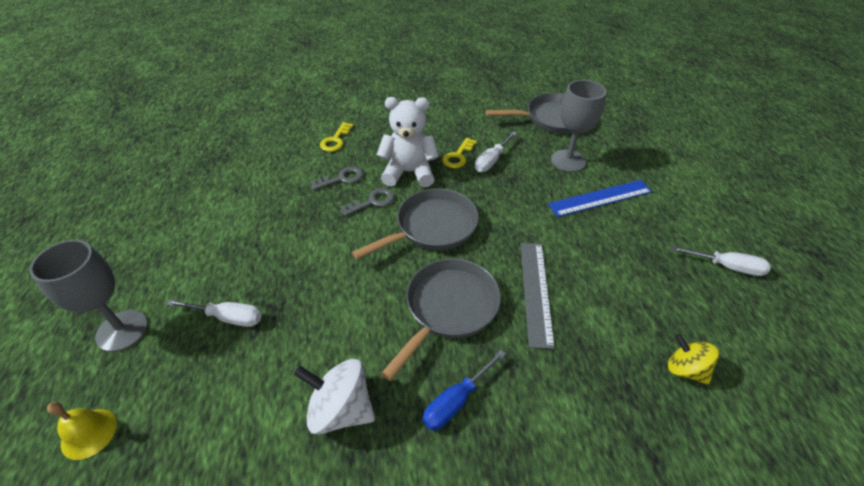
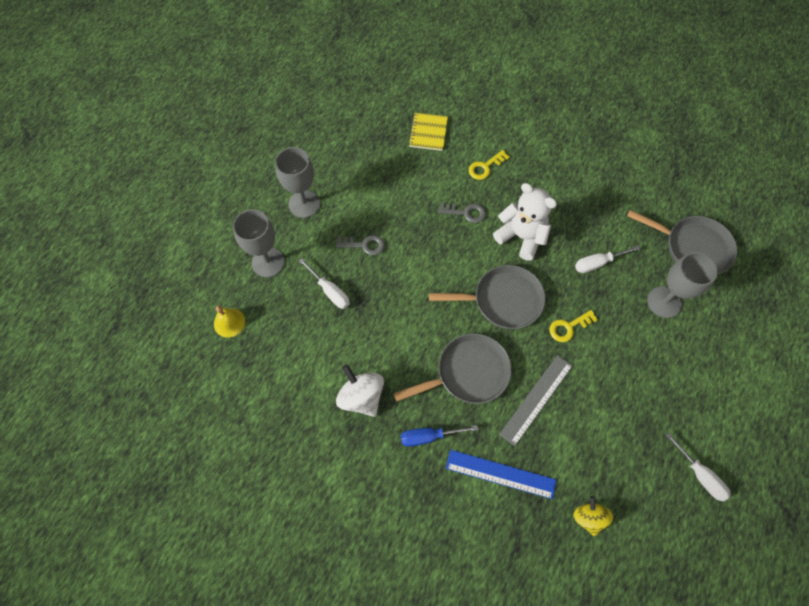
camera: 35 degrees right, 20 degrees up
(146, 250) = (304, 204): none -> grey goblet
(260, 139) = (428, 132): none -> yellow notebook
(372, 202) = (474, 250): grey key -> grey key (364, 245)
(458, 156) = (573, 242): yellow key -> yellow key (569, 327)
(600, 198) = (657, 354): blue ruler -> blue ruler (500, 474)

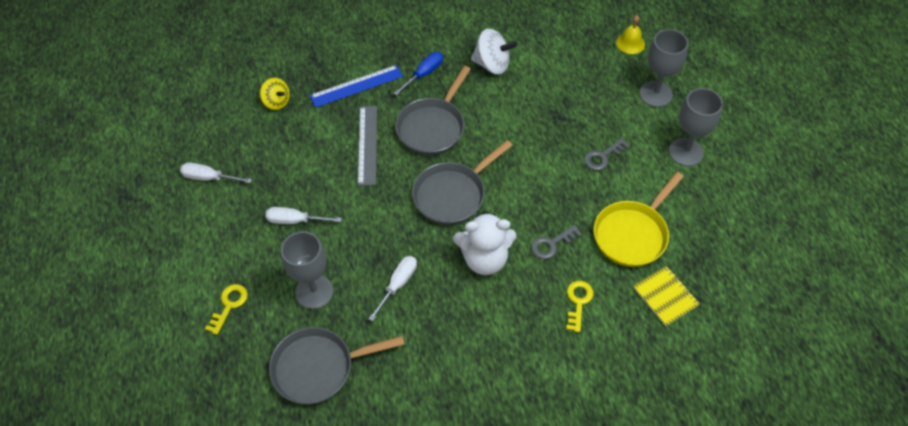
camera: 140 degrees right, 10 degrees down
(329, 291) = (589, 108): white screwdriver -> white screwdriver (295, 220)
(405, 180) = (632, 234): none -> yellow pan
(569, 327) = (382, 212): yellow key -> yellow key (229, 305)

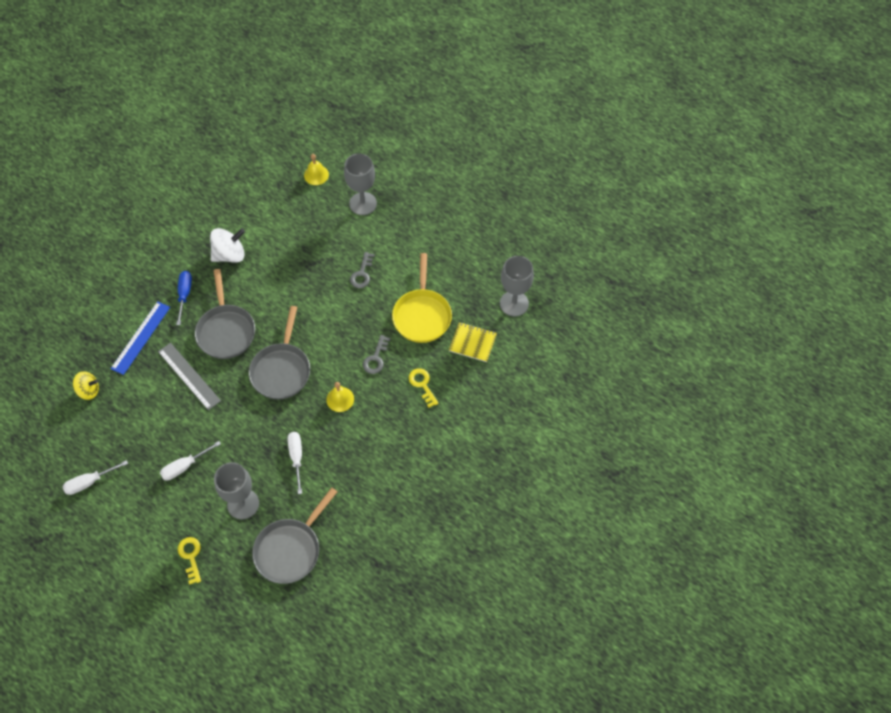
camera: 40 degrees left, 5 degrees up
(484, 259) = (340, 399): white teddy bear -> yellow bell
(686, 152) = (414, 234): grey goblet -> grey goblet (514, 303)

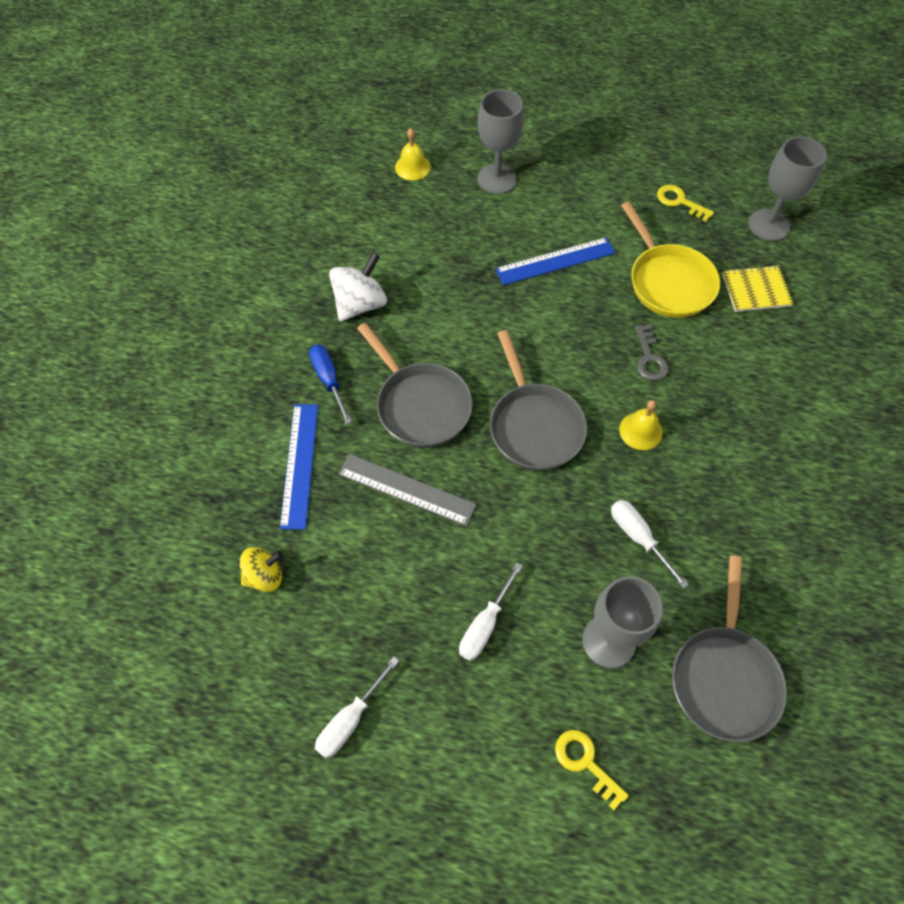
camera: 25 degrees left, 0 degrees up
(362, 274) = (555, 261): grey key -> blue ruler
(422, 385) = (733, 367): yellow key -> yellow key (679, 202)

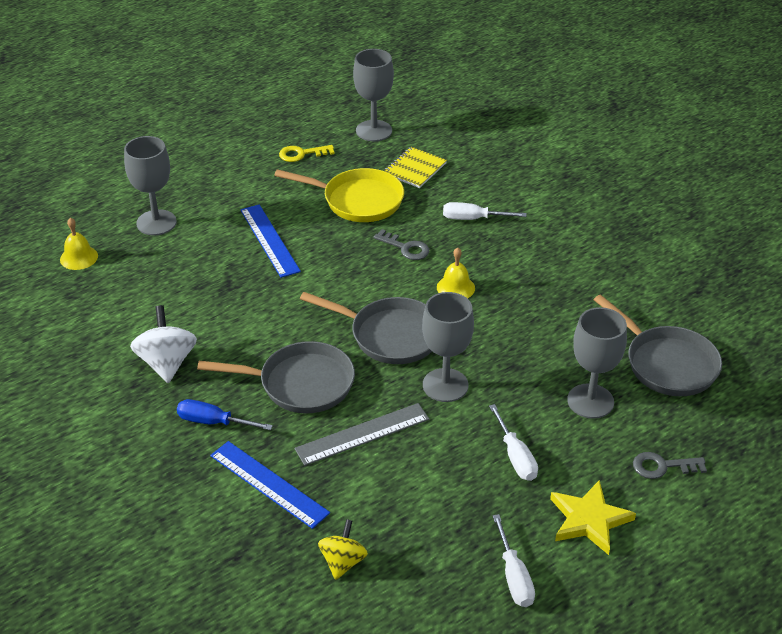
camera: 50 degrees left, 20 degrees down
(464, 739) = (589, 520): none -> yellow star
(516, 509) = (445, 385): none -> grey goblet
(555, 261) = (269, 240): blue ruler -> blue ruler turned 45 degrees counterclockwise
(585, 763) = (662, 466): yellow key -> grey key
(638, 537) = (532, 339): white screwdriver -> white screwdriver (473, 219)

